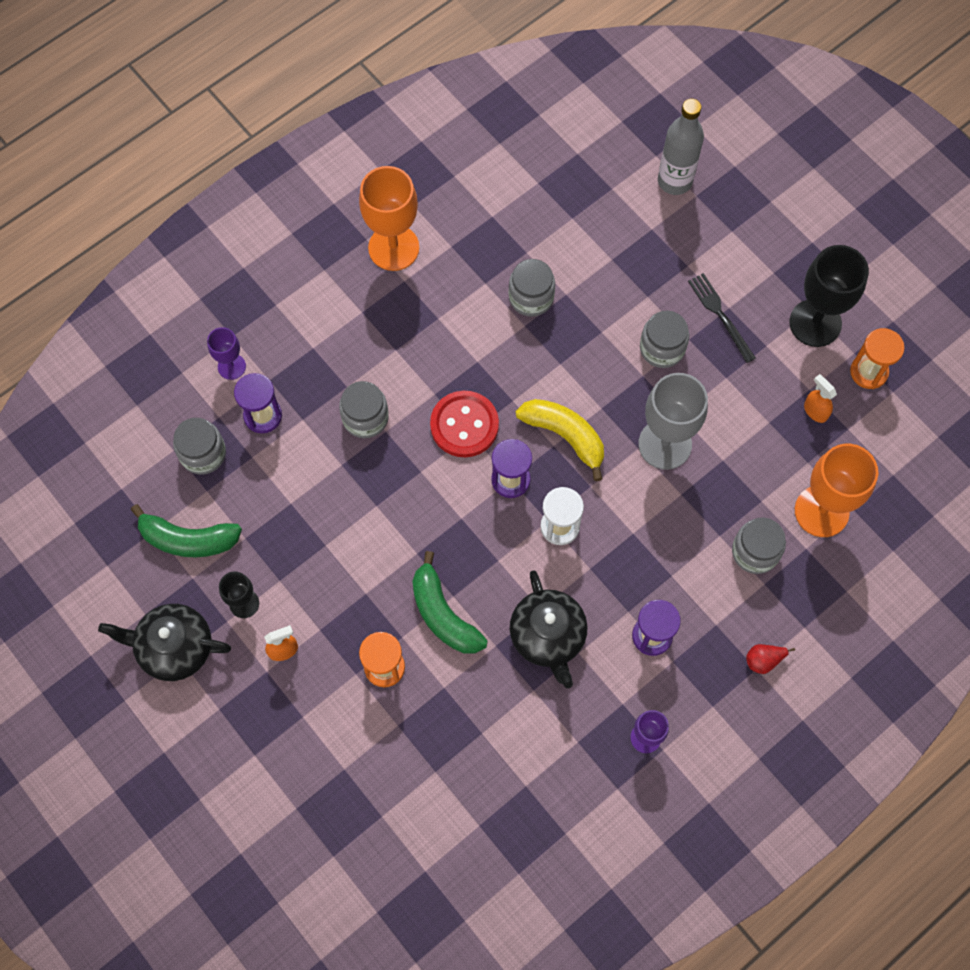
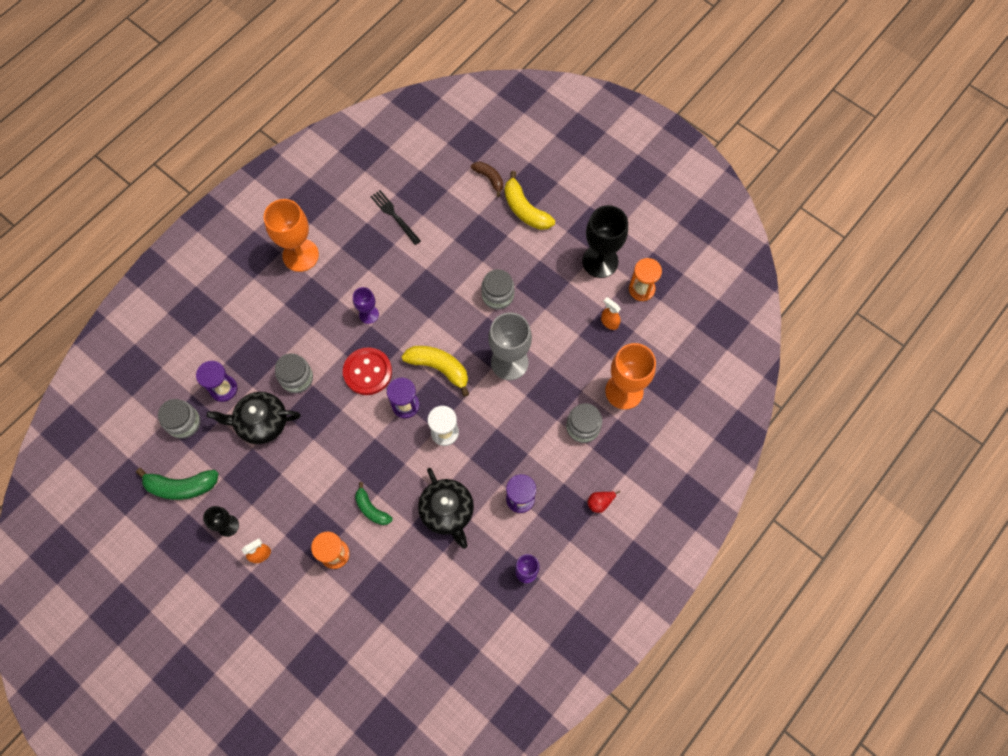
camera: 10 degrees left, 0 degrees up
(174, 647) = (182, 566): black teapot -> black teapot (262, 423)
(231, 366) = (196, 357): purple goblet -> purple goblet (369, 314)
(443, 614) = (371, 509): green banana -> green banana, size x0.63
(531, 297) = (402, 275): grey jar -> none
(674, 181) = (489, 178): grey bottle -> brown banana
(718, 233) = (525, 209): none -> yellow banana
(720, 315) = (534, 266): black fork -> black fork (394, 216)

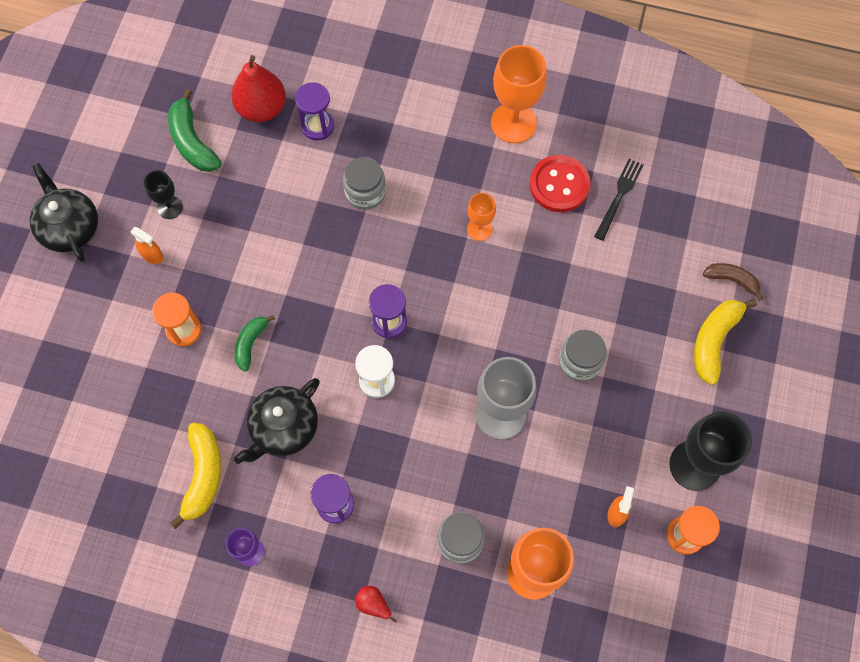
camera: 65 degrees right, 0 degrees up
(184, 423) = (262, 108): grey jar -> red pear
(262, 423) = (297, 183): black teapot -> black teapot (70, 227)
(367, 372) = (409, 262): red button -> red button (559, 185)
(369, 314) = (479, 229): purple goblet -> orange goblet
(439, 368) = (453, 337): yellow banana -> yellow banana (203, 475)
(489, 178) = (731, 280): brown banana -> brown banana turned 90 degrees counterclockwise

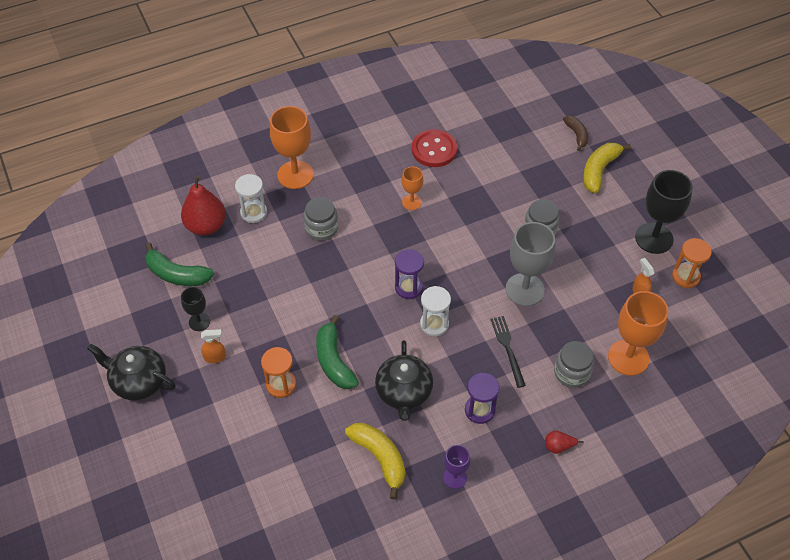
camera: 40 degrees left, 15 degrees down
(250, 343) = (334, 361): green banana -> green banana, size x1.59
(317, 126) = (253, 212): purple hourglass -> white hourglass
(513, 123) = (374, 135): orange goblet -> orange goblet (295, 175)
(619, 197) = (474, 134): black fork -> black fork (508, 349)
(714, 341) = (599, 171): yellow banana -> yellow banana turned 45 degrees clockwise
(731, 280) = (576, 135): brown banana -> brown banana turned 90 degrees clockwise

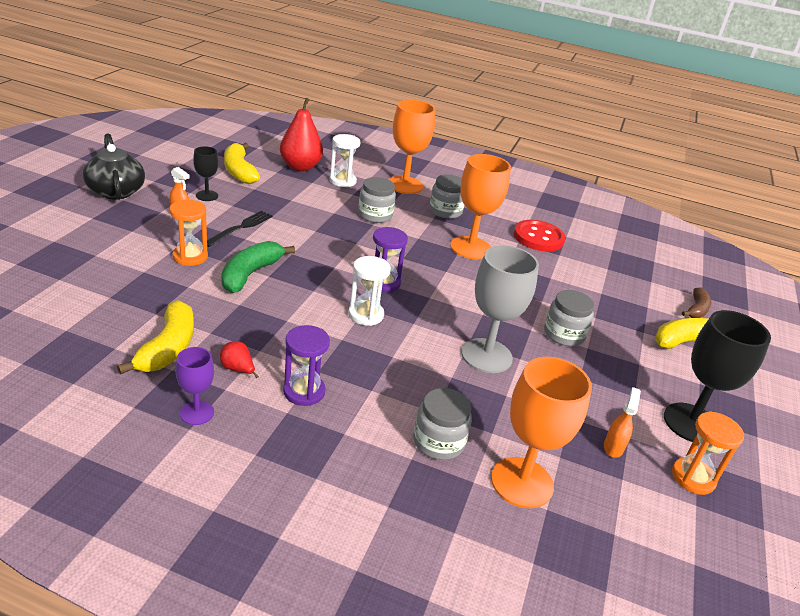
camera: 40 degrees right, 20 degrees down
(177, 274) = (239, 171): green banana -> yellow banana
(354, 178) = (445, 211): none -> grey jar
(404, 392) = (265, 329): black teapot -> none
(411, 202) = (470, 248): orange goblet -> orange goblet, size x1.86
(508, 349) = (403, 377): black fork -> black fork (240, 228)
(558, 446) = (329, 481): red pear -> red pear (238, 369)

